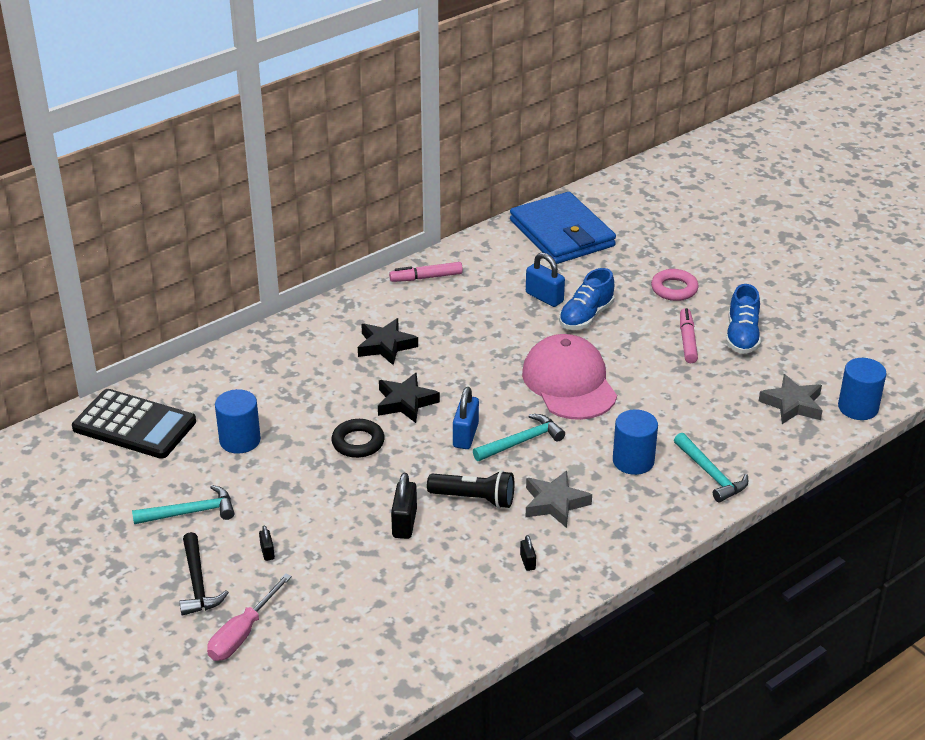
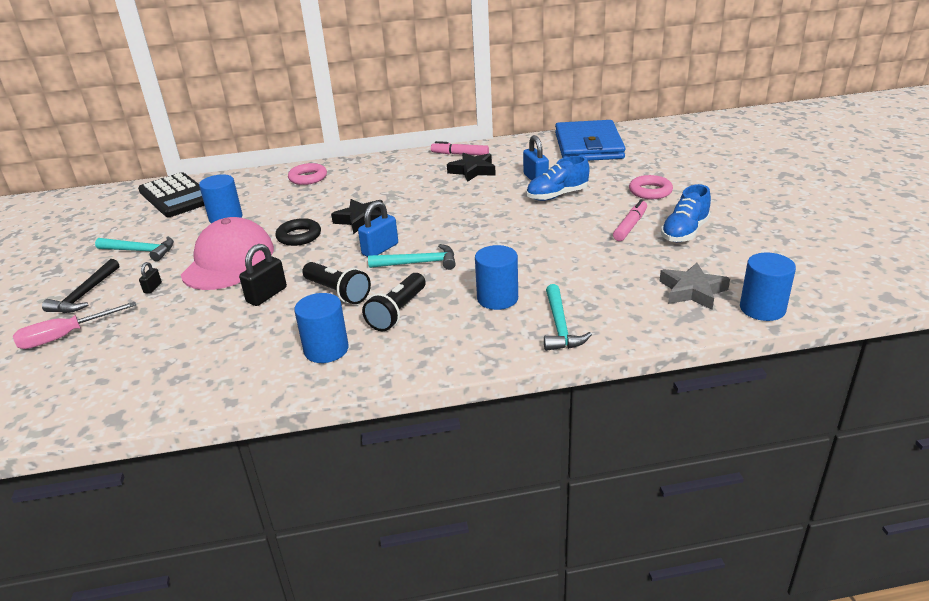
camera: 30 degrees right, 5 degrees down
(275, 356) = (308, 178): none -> pink ring
(386, 346) = (387, 185): black star -> black star (472, 171)
(527, 562) = (326, 350): black padlock -> blue cylinder
(555, 503) = (397, 312): grey star -> black flashlight
(569, 383) = (499, 233): pink cap -> pink cap (228, 261)

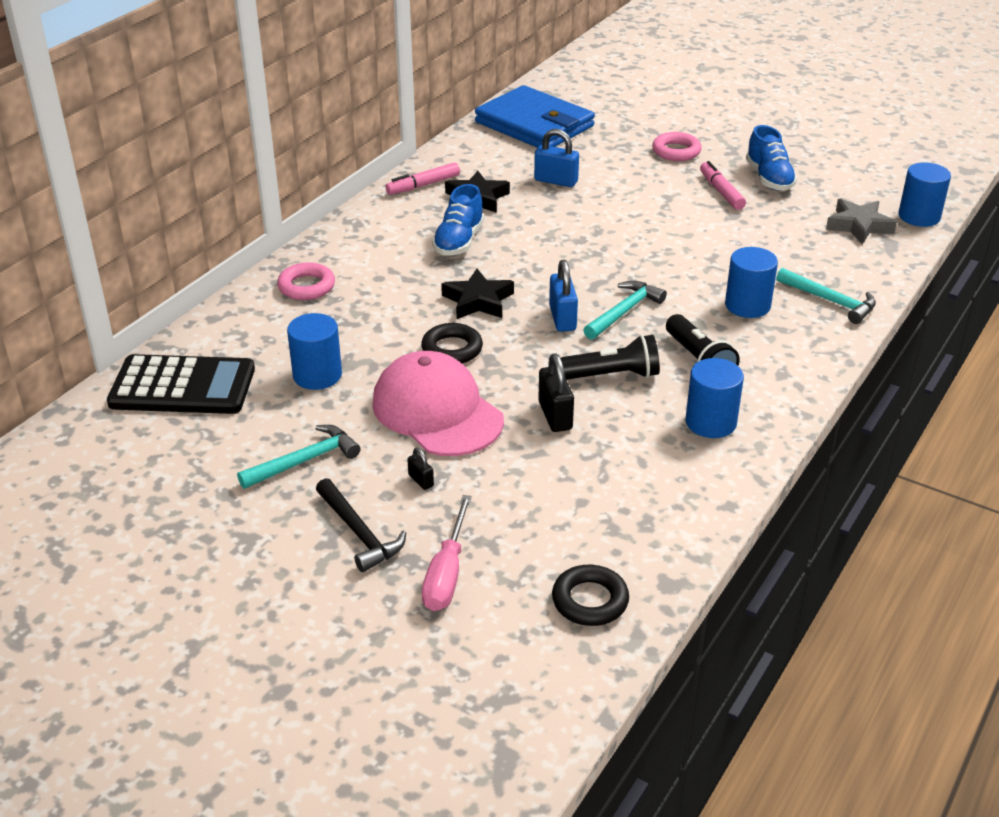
camera: 50 degrees left, 5 degrees up
(72, 396) = (590, 601): none -> black ring
(557, 195) = (609, 190): blue shoe -> blue shoe (459, 241)

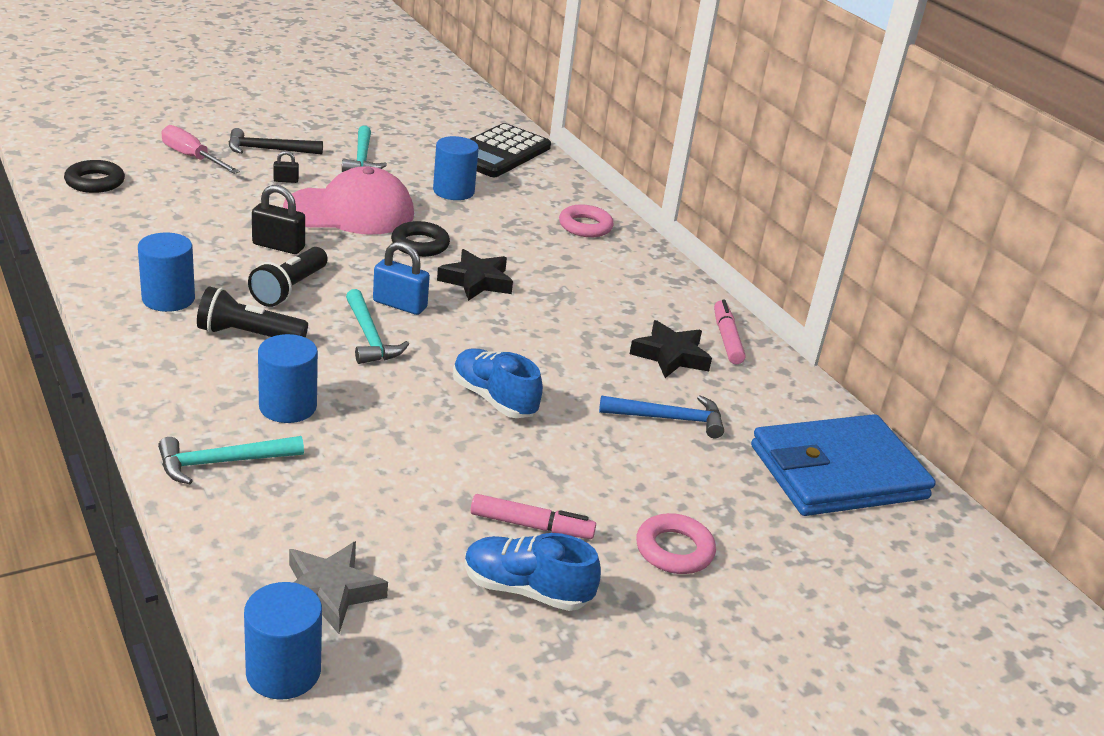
camera: 115 degrees right, 5 degrees down
(459, 241) = (590, 312): blue shoe -> blue shoe (494, 399)
(556, 181) = (669, 419): blue padlock -> blue hammer

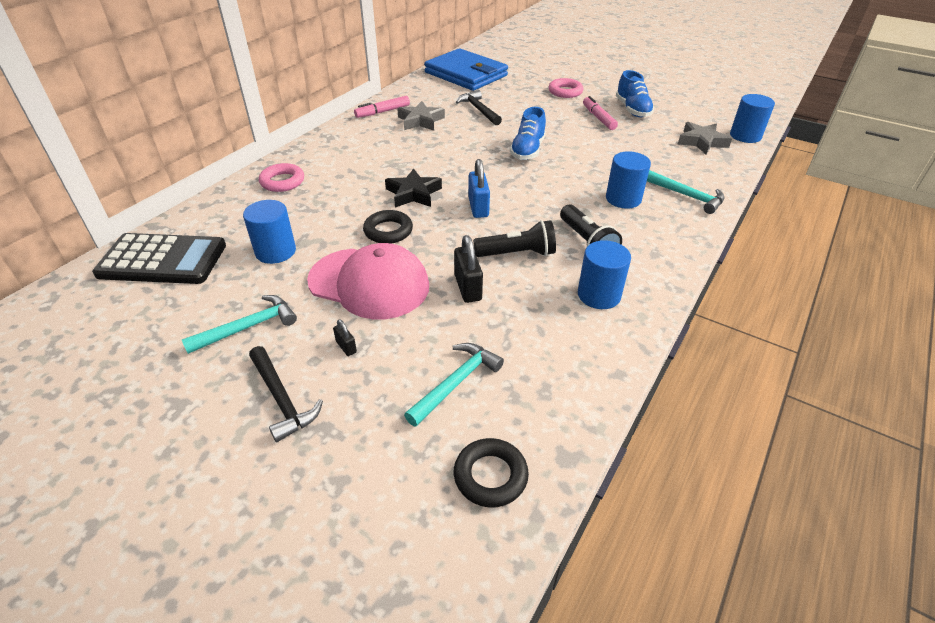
camera: 115 degrees left, 10 degrees up
(192, 157) = (356, 444): pink screwdriver -> none
(350, 211) = (369, 283): pink cap -> pink cap turned 150 degrees clockwise
(369, 337) = (527, 203): turquoise hammer -> turquoise hammer (456, 383)
(669, 419) = (479, 110): blue hammer -> black hammer
(670, 356) = (420, 121): black star -> grey star

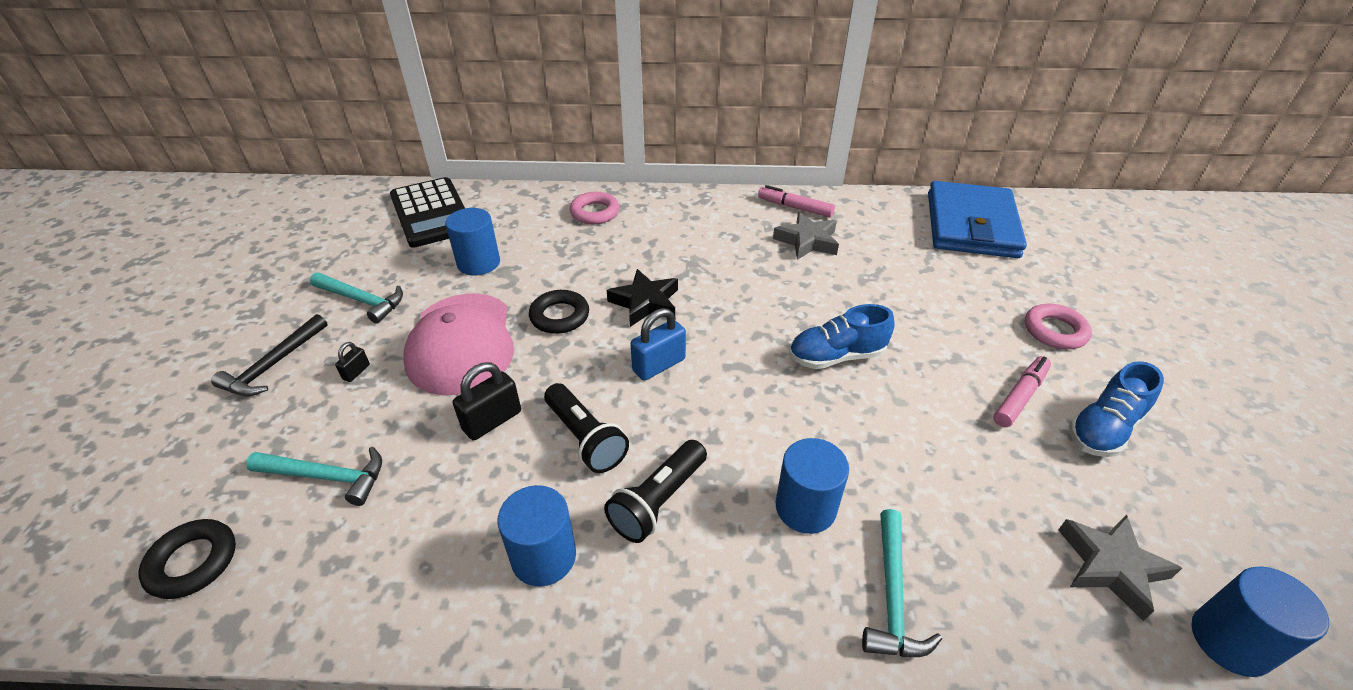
camera: 60 degrees right, 0 degrees up
(479, 110) = (891, 273): black hammer -> none

